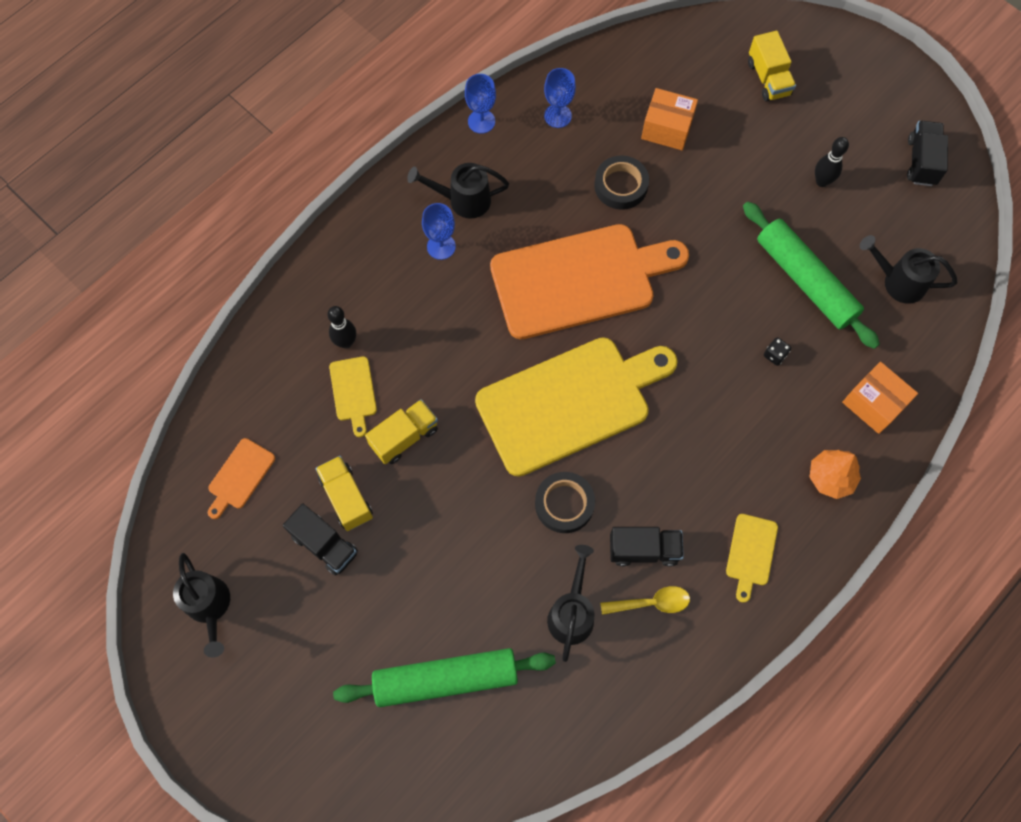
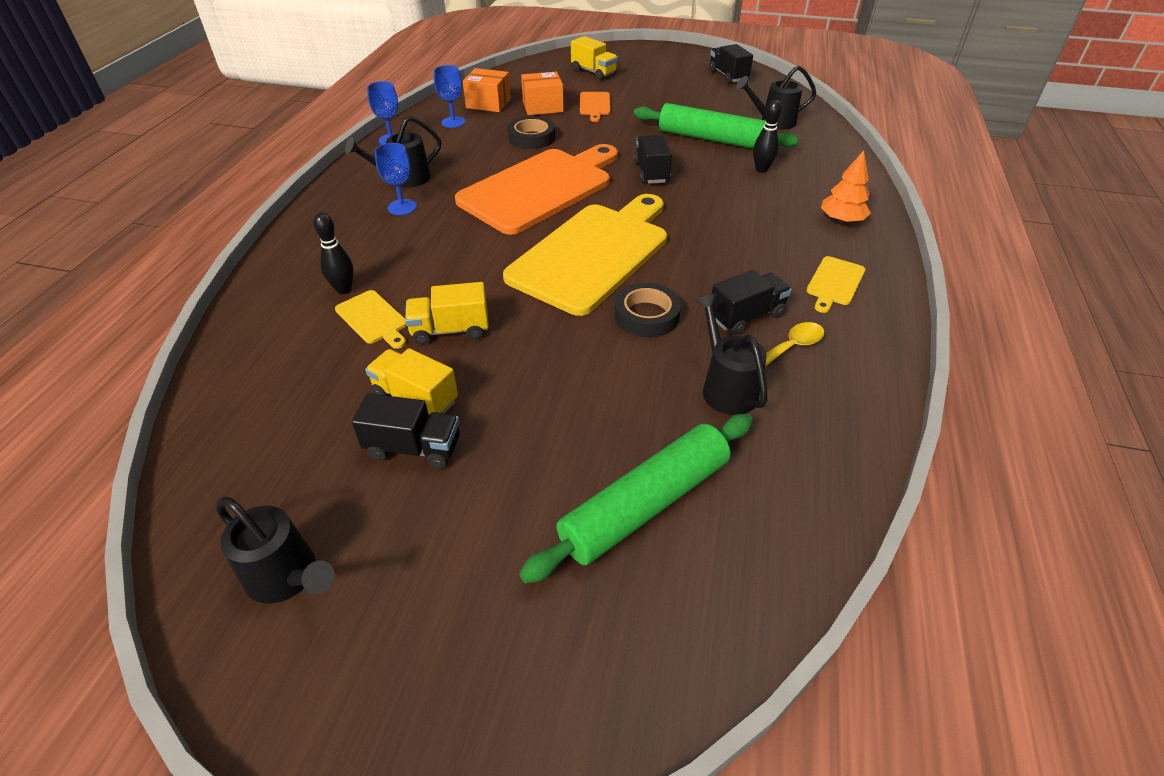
camera: 30 degrees left, 25 degrees down
(239, 476) = (270, 432): orange cutting board -> orange cutting board (595, 105)
(404, 437) = (450, 330): yellow truck -> yellow truck turned 120 degrees counterclockwise
(702, 308) = (651, 172): none -> black truck
(750, 553) = (834, 283): yellow cutting board -> yellow cutting board turned 45 degrees clockwise
(775, 355) = (729, 177): black dice -> none
(822, 181) = (674, 99): black bowling pin -> black bowling pin (761, 169)
(873, 403) = (825, 176): orange box -> orange box (488, 103)

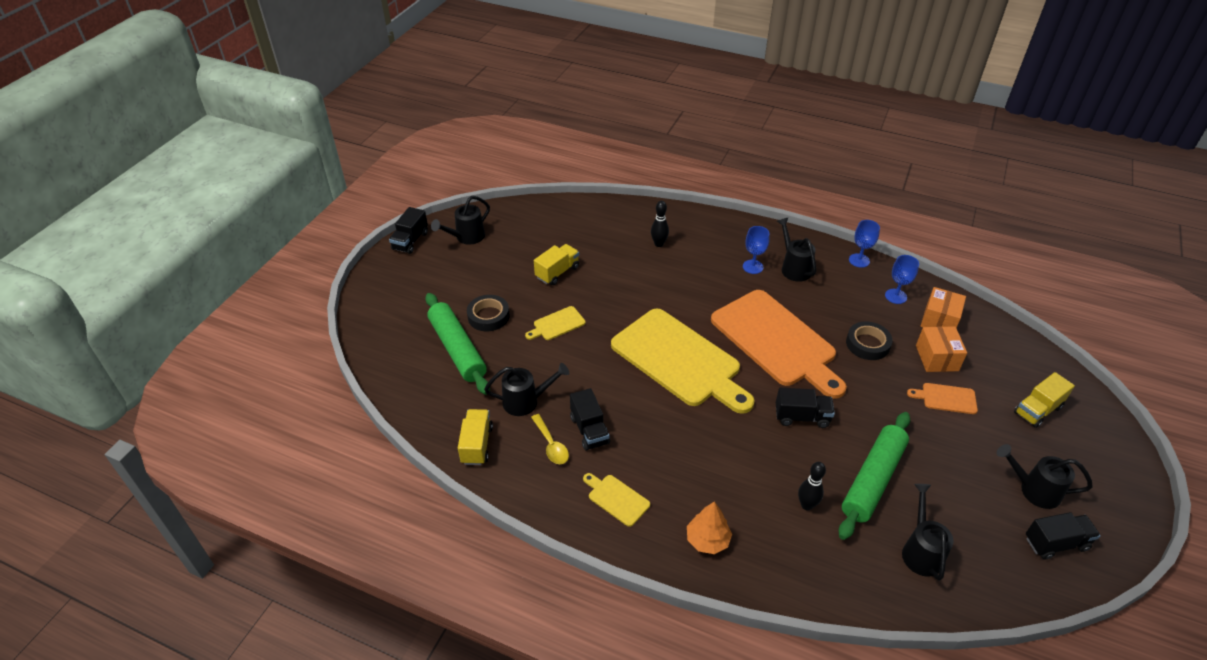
camera: 100 degrees right, 0 degrees up
(373, 319) = (628, 256): yellow cutting board -> yellow cutting board (557, 324)
(414, 448) = (523, 271): black truck -> black truck (410, 241)
(450, 330) = (610, 286): yellow truck -> yellow truck (476, 445)
(646, 315) = (603, 377): black tape -> black tape (488, 316)
(681, 79) = (1034, 490): none -> black watering can

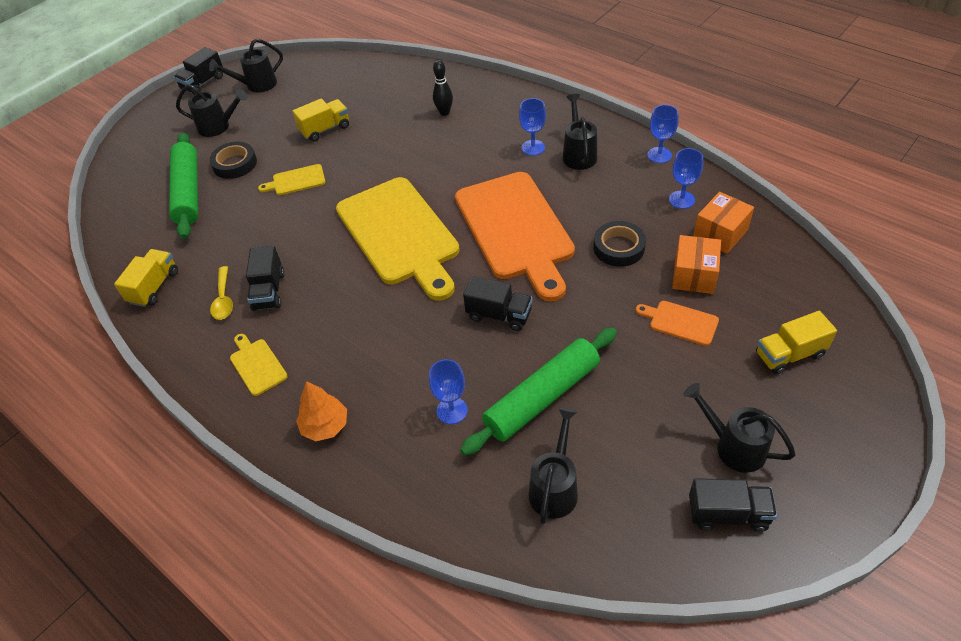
camera: 20 degrees right, 5 degrees up
(526, 401) = (224, 252): black watering can -> black watering can (218, 127)
(806, 505) = (452, 410): black bowling pin -> blue goblet

